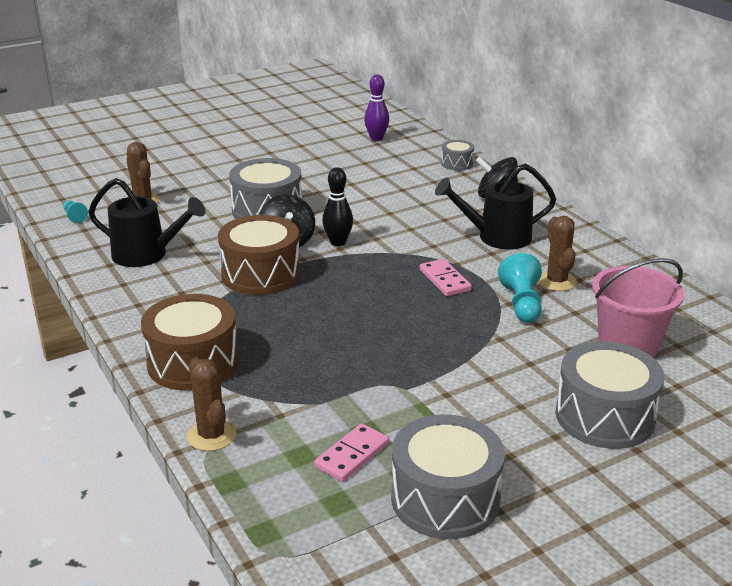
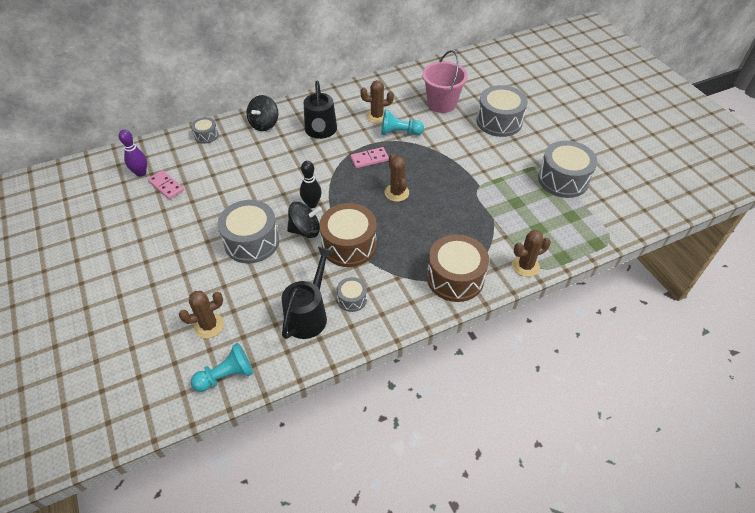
camera: 85 degrees left, 20 degrees up
(74, 217) = (226, 375): turquoise pawn -> turquoise pawn, size x1.84
(166, 282) = (352, 299): none -> grey drum
(352, 455) = (536, 209): pink domino -> pink domino (166, 186)
(372, 307) = (396, 193): none -> brown cactus

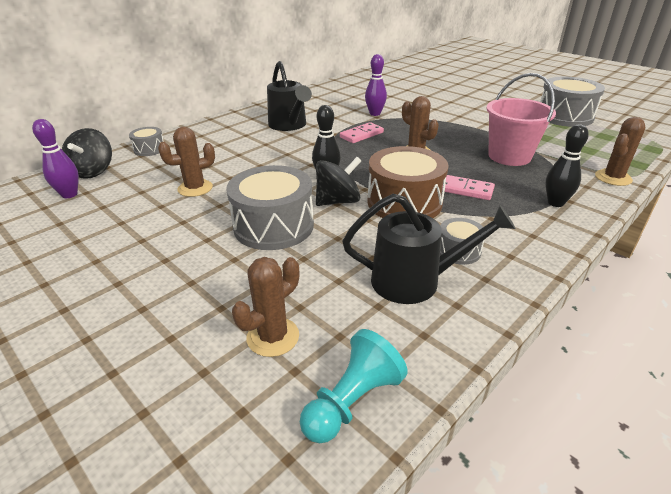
camera: 20 degrees left, 15 degrees down
(166, 186) = (114, 199): pink domino -> pink domino (465, 190)
(264, 124) = (218, 130): black spinning top -> black spinning top (93, 171)
(309, 314) = (416, 281): black watering can -> black watering can turned 90 degrees clockwise
(377, 116) = (341, 107): brown cactus -> brown cactus (195, 188)
(399, 132) = (375, 114): turquoise pawn -> purple bowling pin
(441, 103) = (397, 92): pink bucket -> pink bucket (509, 156)
(455, 278) = (555, 203): brown drum -> black bowling pin
(499, 121) = (462, 94): grey drum -> none

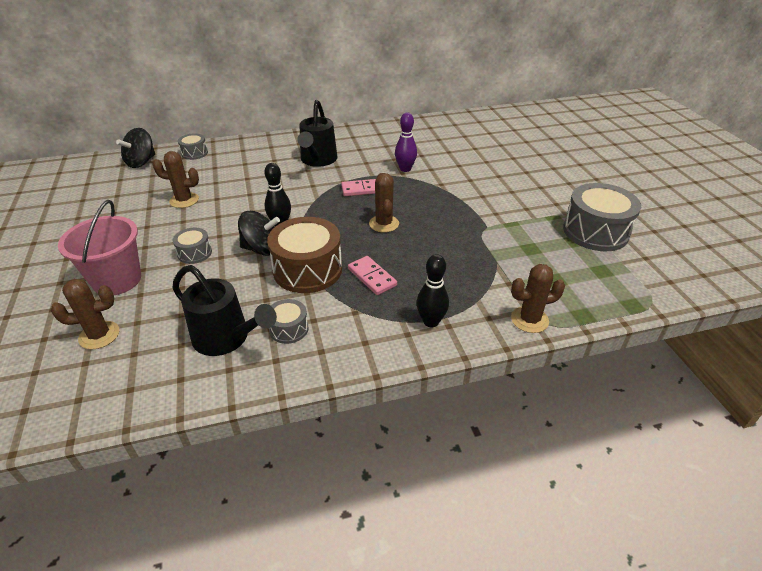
camera: 30 degrees right, 5 degrees up
(69, 194) = (109, 178): purple bowling pin -> none
(273, 226) = (194, 253): grey drum -> grey drum, size x0.50
(352, 401) = (89, 398): turquoise pawn -> none
(509, 156) = (462, 258): pink bucket -> pink bucket (117, 280)

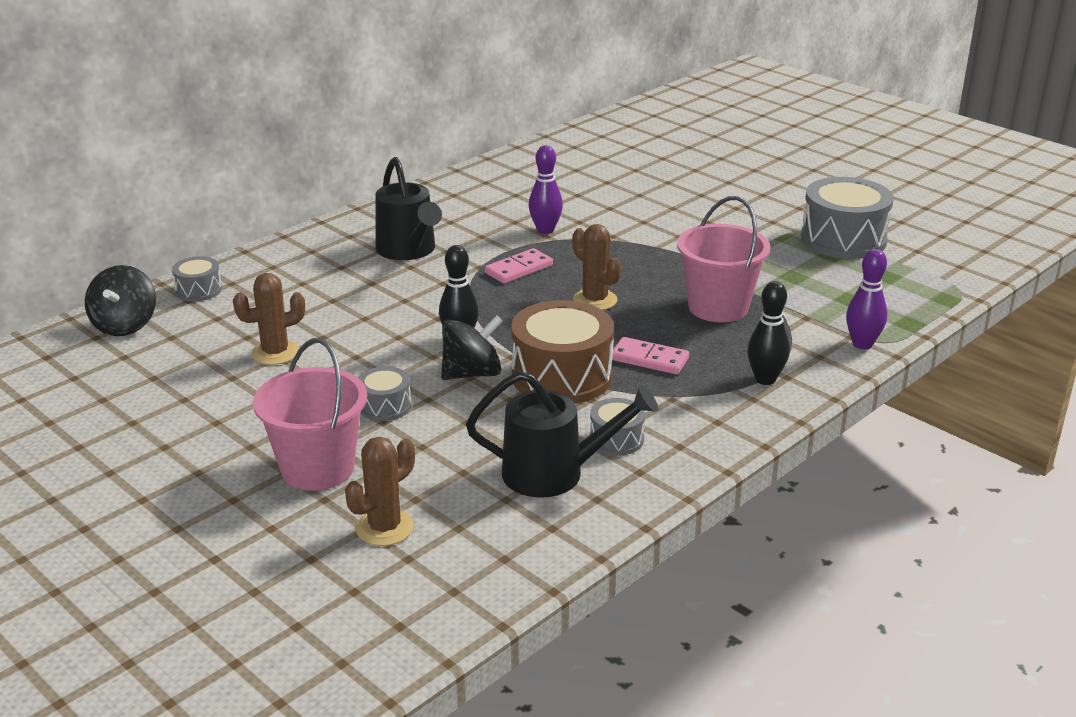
camera: 30 degrees left, 10 degrees down
(455, 255) = (718, 307): none -> pink bucket
(529, 320) = (862, 344): brown cactus -> purple bowling pin

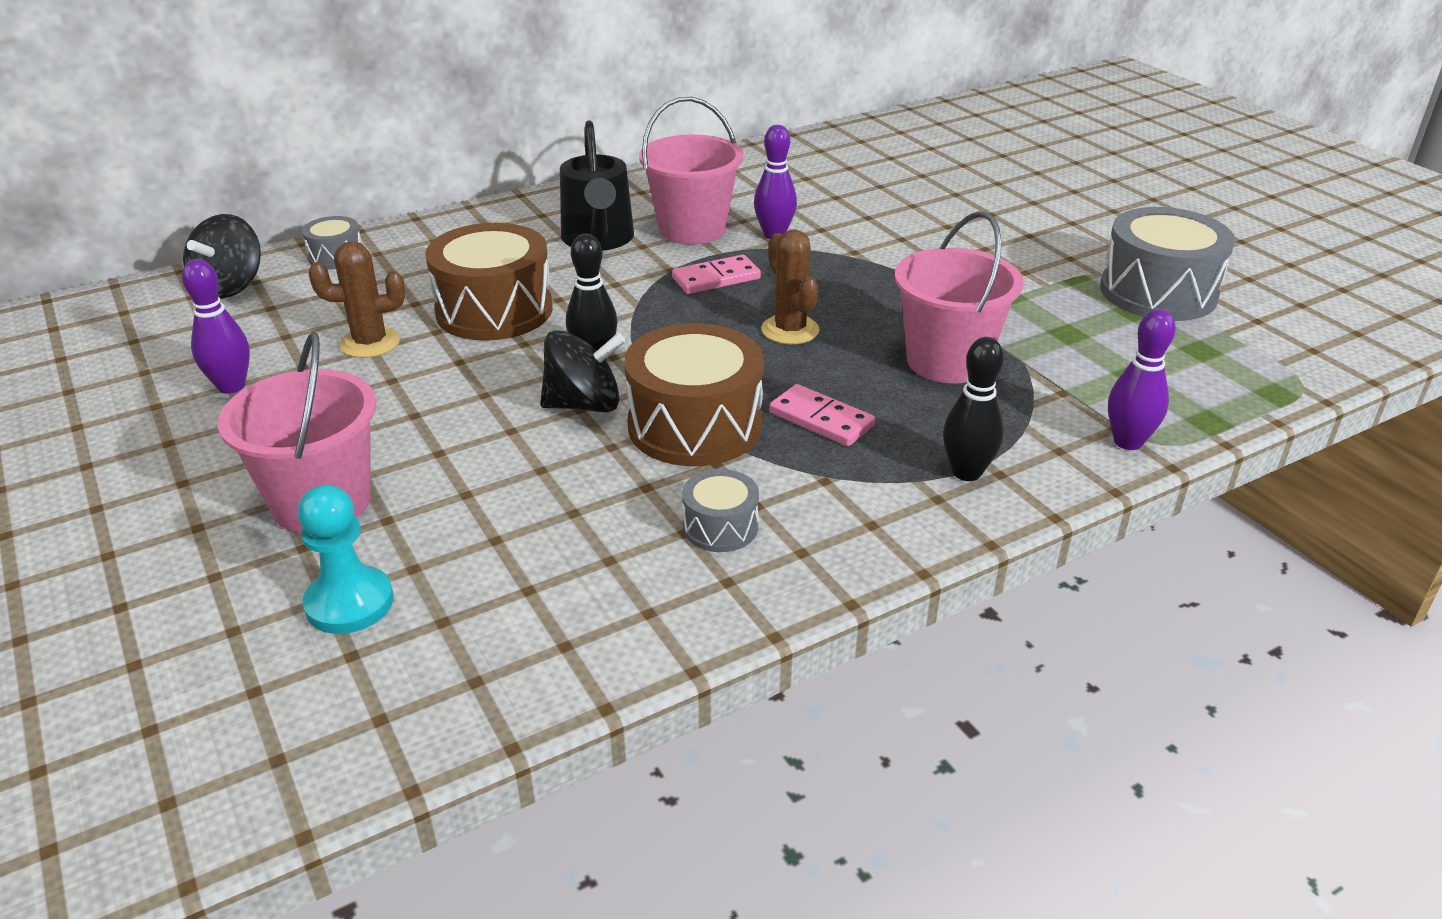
camera: 15 degrees right, 5 degrees up
(185, 400) = (231, 386): none -> purple bowling pin
(359, 315) = (494, 310): none -> brown drum
(384, 528) = (349, 603): brown cactus -> turquoise pawn
(385, 406) = (453, 431): grey drum -> none
(479, 233) = (692, 229): none -> pink bucket
(555, 473) = (613, 563): black watering can -> none

